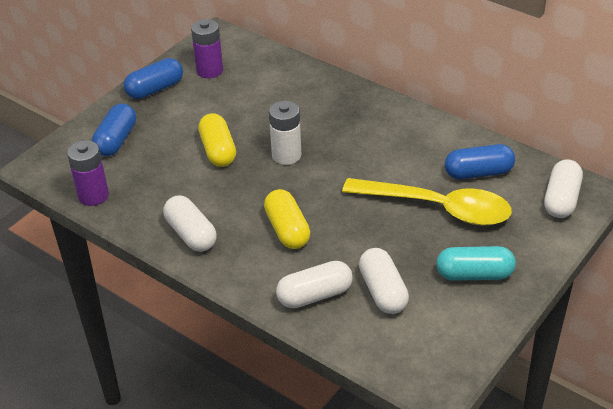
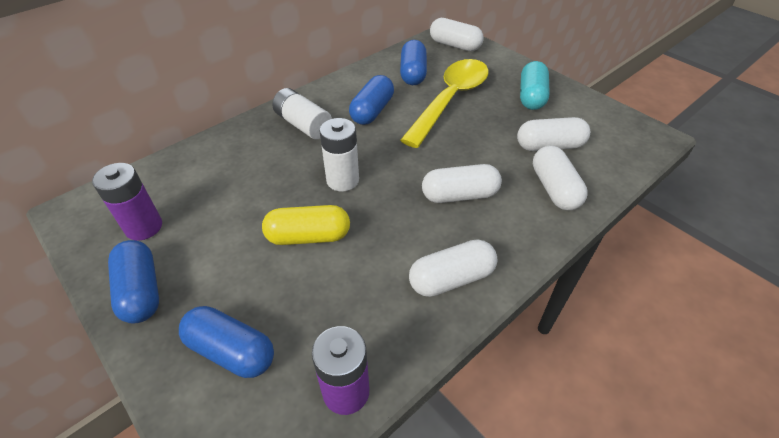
camera: 80 degrees left, 5 degrees up
(287, 230) = (459, 195): yellow capsule -> white capsule
(355, 115) = (303, 125): none -> white battery
(394, 155) = (372, 111): none -> blue capsule

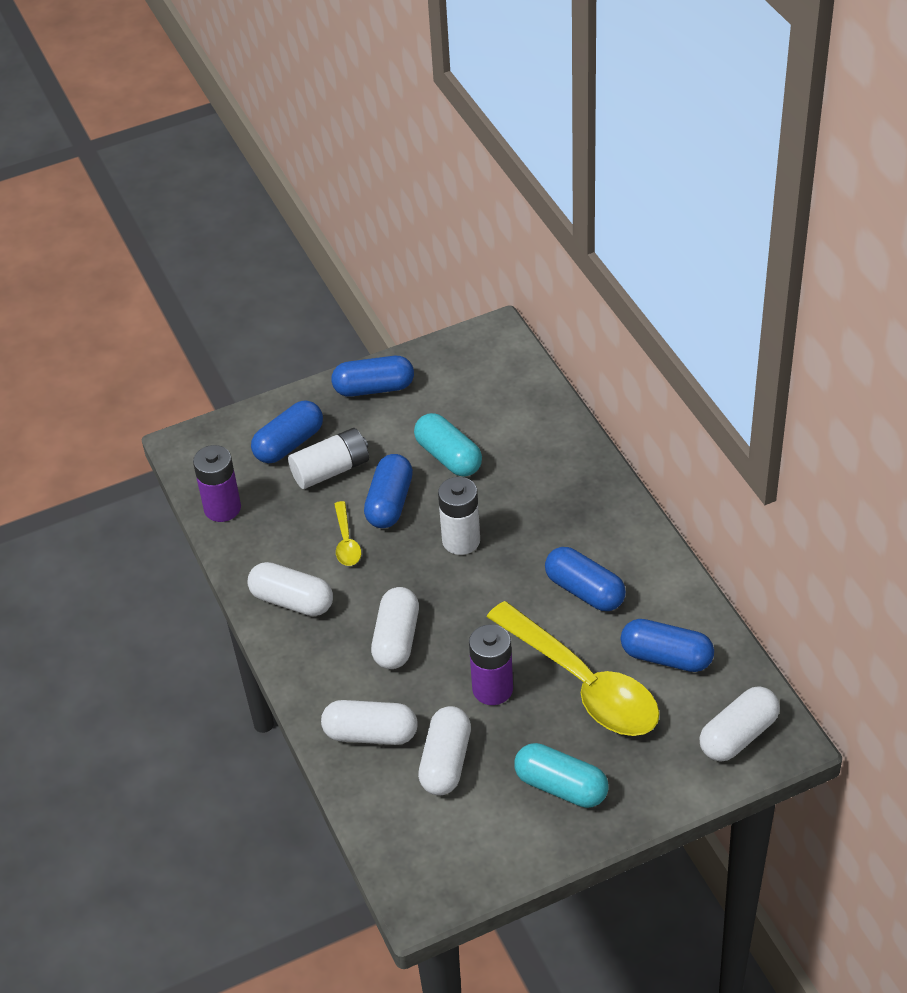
camera: 110 degrees right, 0 degrees up
(144, 227) = (452, 385): purple battery -> purple battery (492, 689)
(244, 208) = (448, 457): none -> turquoise capsule
(303, 125) = (577, 517): white battery -> white battery (331, 470)
(308, 236) = (389, 503): yellow capsule -> blue capsule
(365, 256) = (346, 541): none -> yellow spoon
(451, 279) = (292, 601): white capsule -> white capsule turned 60 degrees counterclockwise

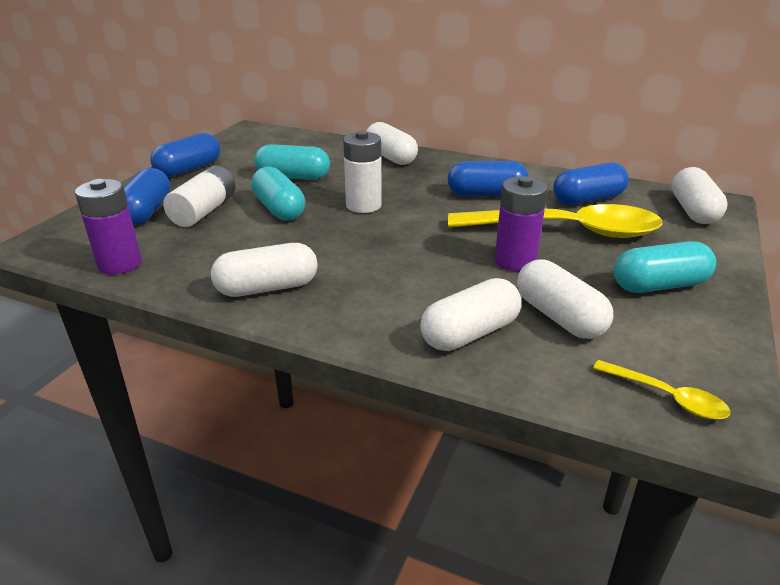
camera: 45 degrees left, 15 degrees down
(346, 541) = (270, 238): yellow spoon -> yellow spoon (667, 397)
(389, 503) = (279, 209): blue capsule -> turquoise capsule
(396, 639) = (397, 269): white capsule -> white capsule (390, 157)

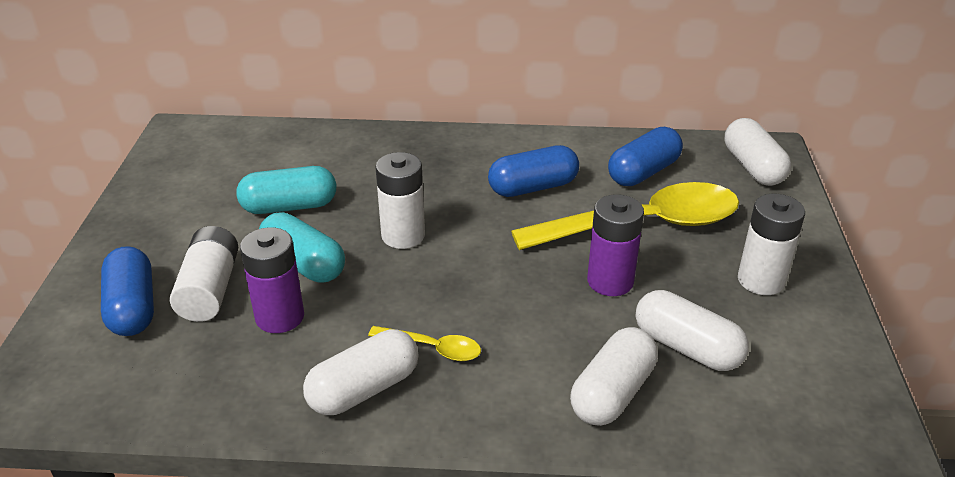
camera: 20 degrees left, 5 degrees up
(120, 264) = (157, 400): purple battery -> purple battery (280, 317)
(189, 169) = (140, 221): blue capsule -> none
(390, 157) = (391, 148): white capsule -> none
(659, 285) = (760, 280): turquoise capsule -> white battery
(667, 397) = (820, 419): yellow spoon -> yellow spoon (433, 348)

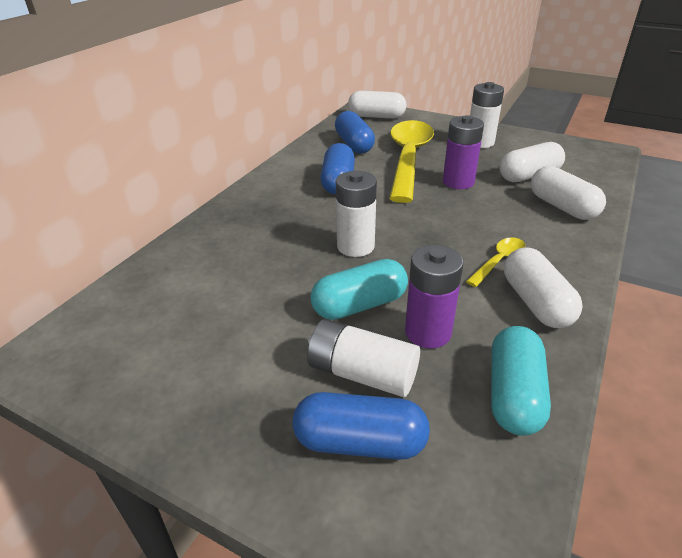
camera: 65 degrees left, 0 degrees up
(289, 206) = (264, 298): turquoise capsule -> turquoise capsule (513, 394)

